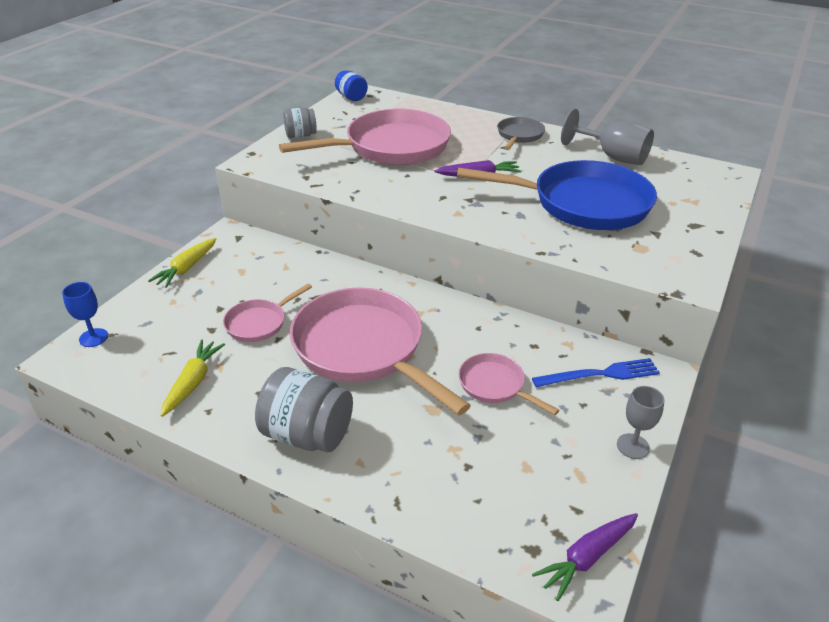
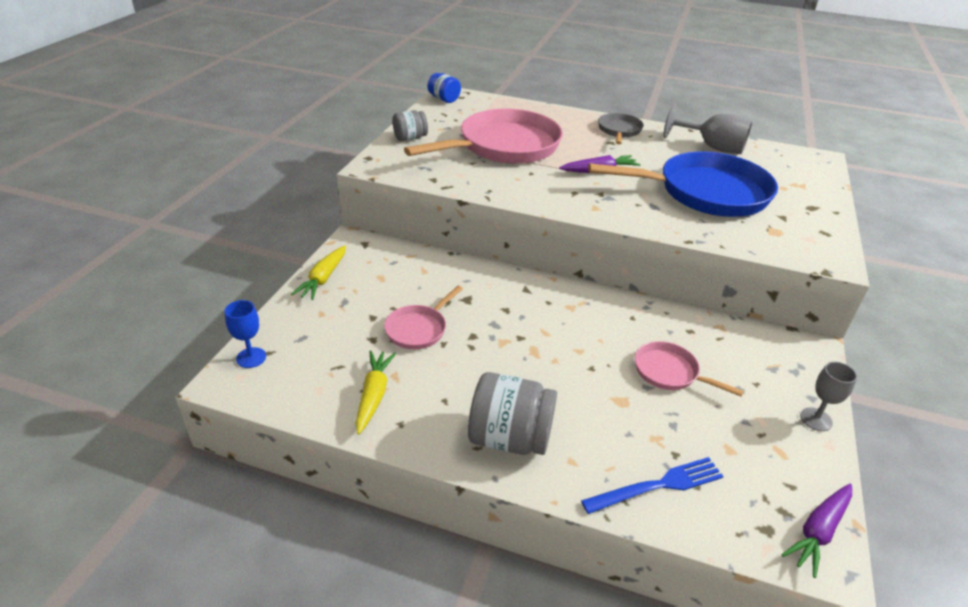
camera: 10 degrees left, 0 degrees up
(363, 349) = (532, 347): pink pan -> none
(600, 374) = (760, 353): blue fork -> blue fork (657, 486)

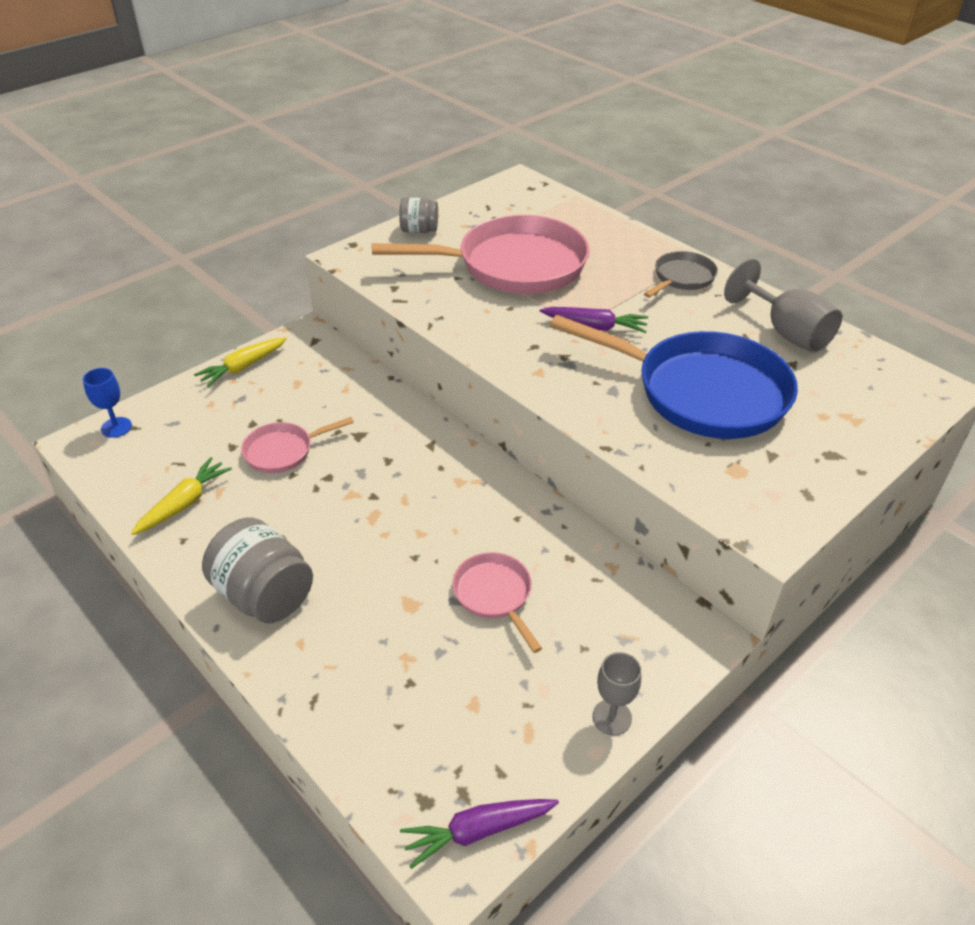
camera: 30 degrees right, 5 degrees up
(444, 99) = (507, 187): blue jar -> none
(657, 486) = (358, 705): blue fork -> none

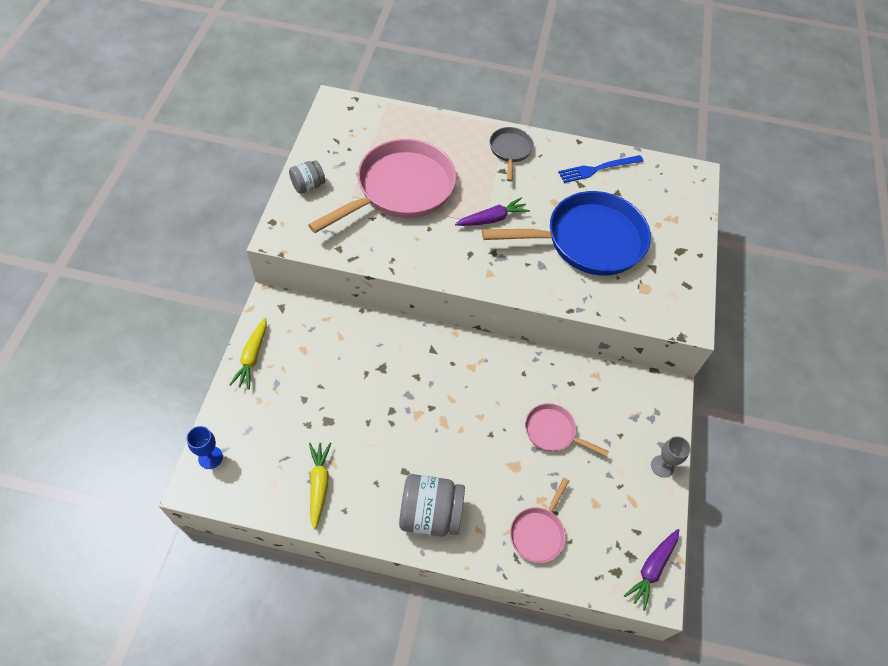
camera: 40 degrees left, 15 degrees up
(283, 451) = (345, 408): pink pan -> pink pan (538, 533)
(786, 332) = (598, 169): grey goblet -> blue fork

